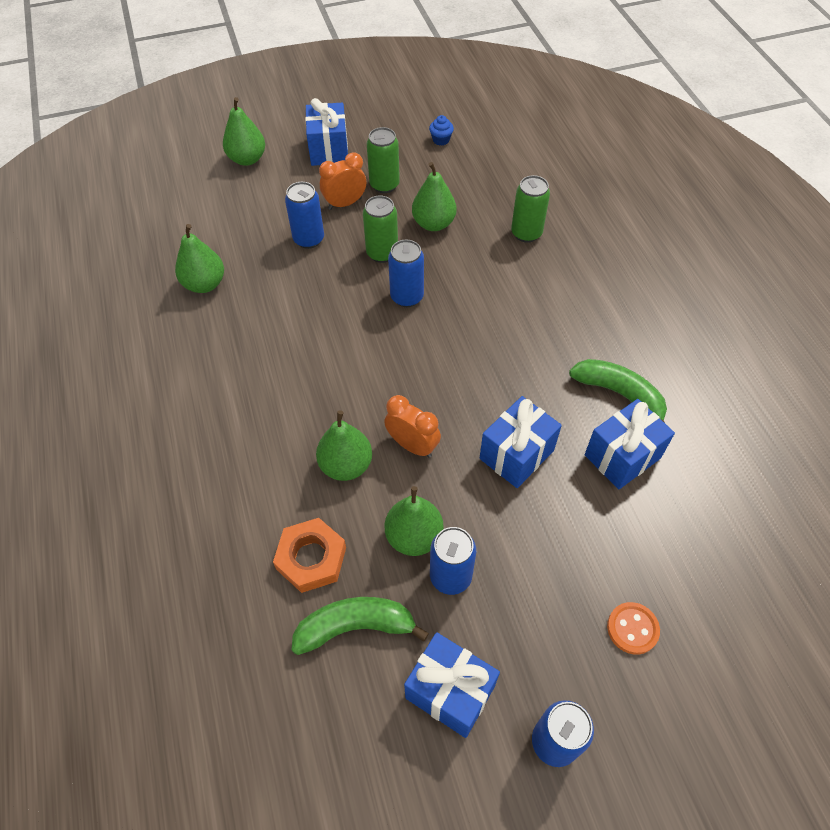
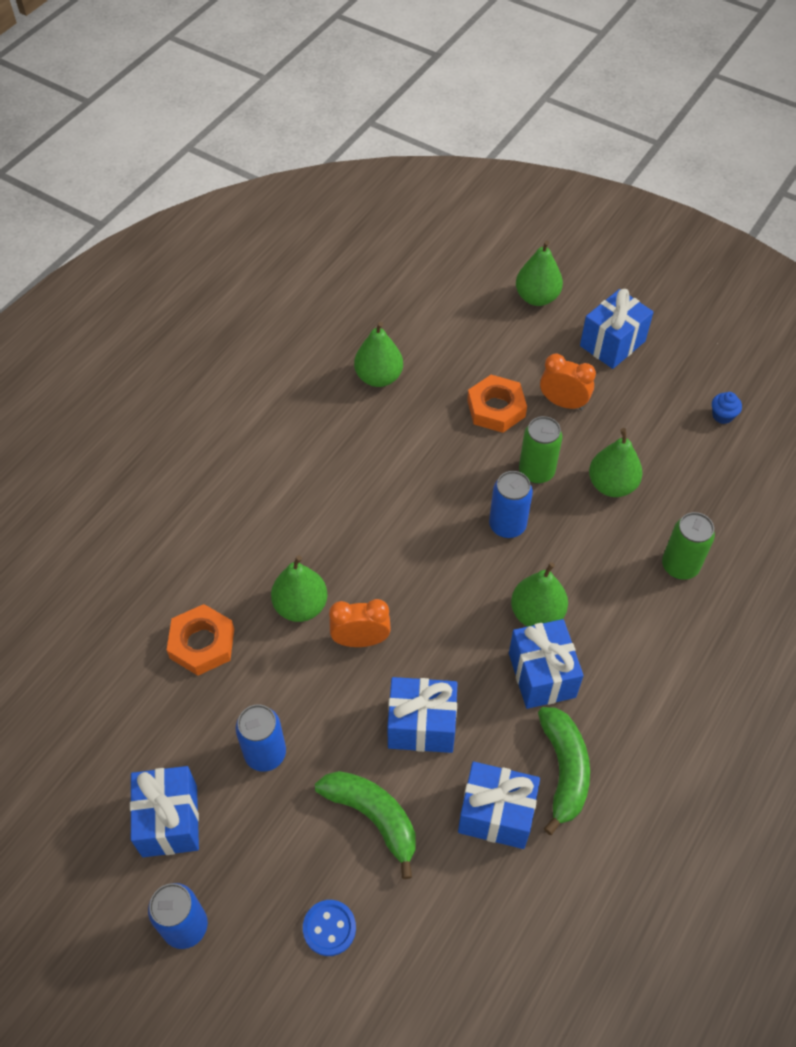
camera: 50 degrees right, 0 degrees up
(309, 239) = (496, 408): blue can -> orange nut
(355, 627) = (171, 716): green banana -> green banana (373, 817)
(384, 185) = (617, 415): green can -> none
(412, 445) = (360, 640): orange clock -> orange clock turned 90 degrees counterclockwise
(414, 537) = (278, 702): green pear -> green pear (537, 614)
(539, 358) = (541, 675): none -> blue gift
(632, 629) = (329, 928): orange button -> blue button

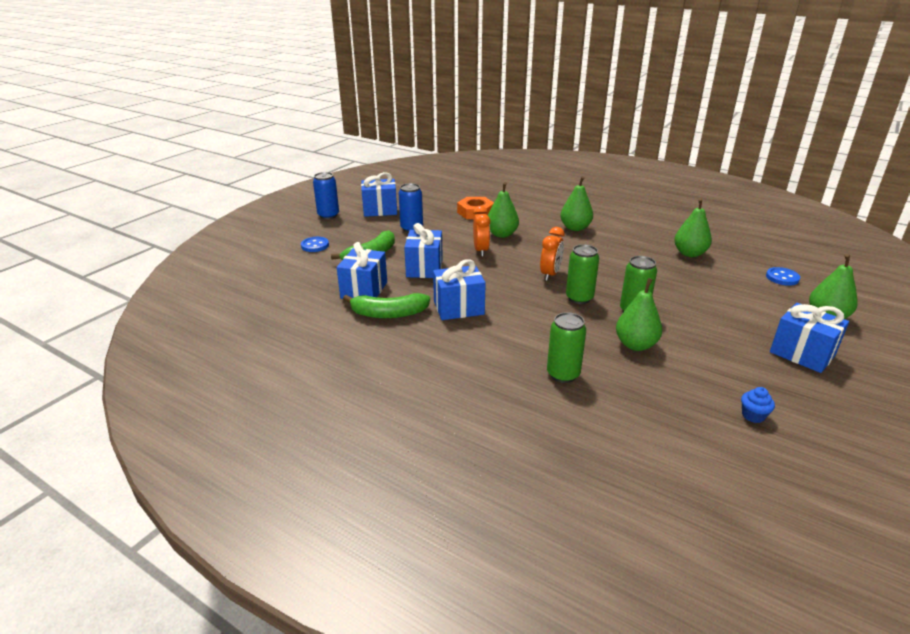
camera: 90 degrees right, 25 degrees down
(447, 304) = (782, 278): none -> blue button
(496, 408) = (687, 296): orange nut -> none
(507, 525) = (579, 298): blue can -> green can
(537, 614) = (507, 307): green pear -> green pear (575, 228)
(563, 403) = (712, 325): orange clock -> orange clock (550, 274)

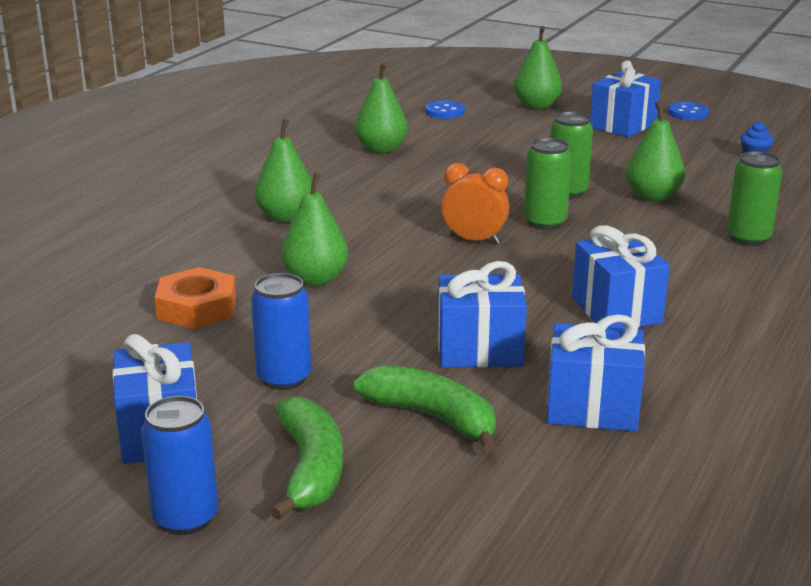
camera: 95 degrees left, 5 degrees down
(315, 245) = (390, 508): blue button -> blue button (687, 113)
(389, 314) = (667, 372): green banana -> green banana (310, 469)
(481, 250) = (391, 297): orange clock -> none

